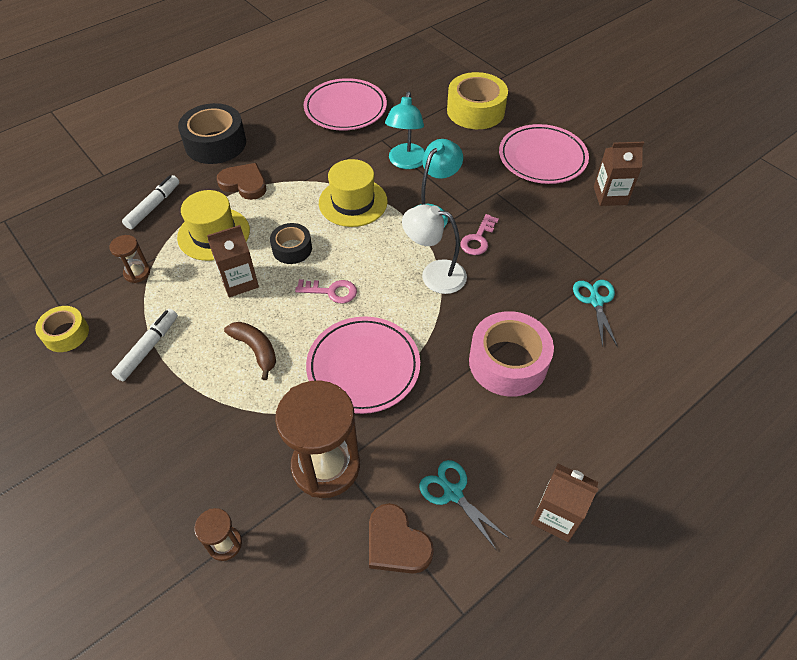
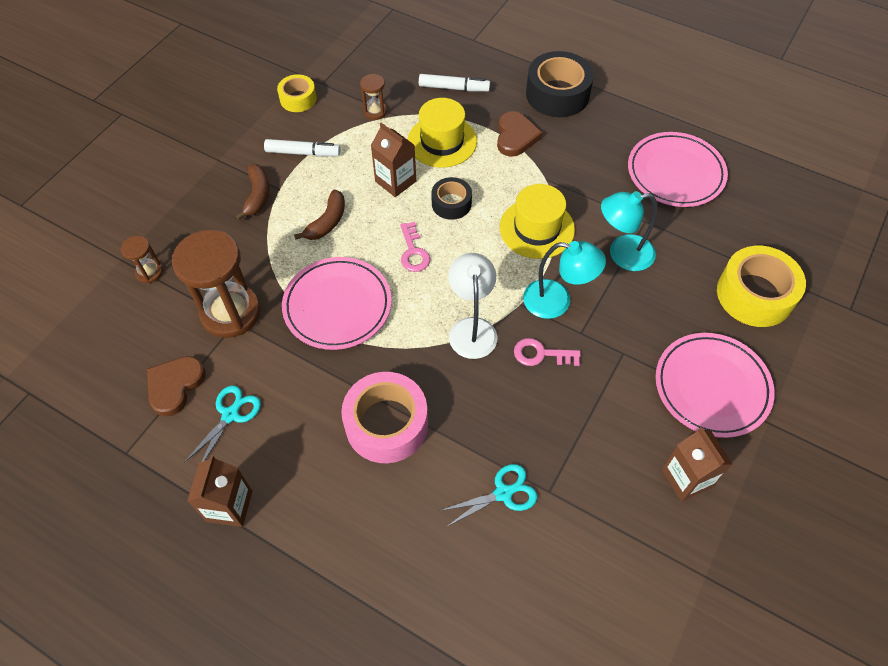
camera: 70 degrees right, 5 degrees up
(180, 405) = (257, 195): none -> brown banana

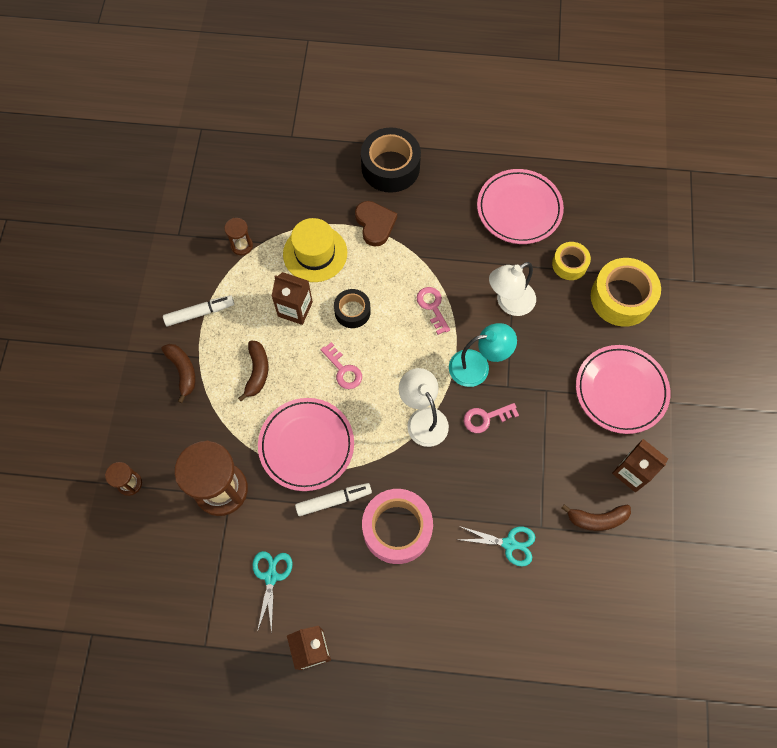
camera: 25 degrees left, 10 degrees up
(175, 386) = (212, 573): brown heart -> none
(298, 99) = (165, 259): yellow tape -> yellow tape (569, 264)
(454, 88) = (299, 194): white marker -> white marker (333, 500)
(503, 493) = (509, 544): turquoise scissors -> turquoise scissors turned 60 degrees clockwise
(537, 228) = (432, 307): yellow hat -> pink key
(620, 511) = (597, 519): none -> brown banana
(622, 254) = (509, 303): turquoise lamp -> white lamp

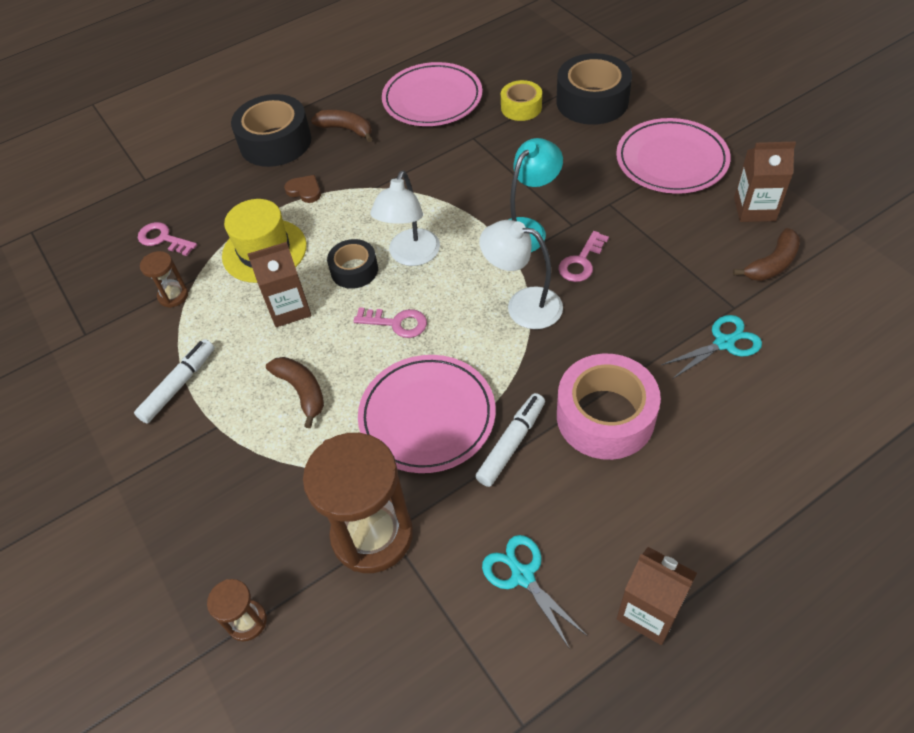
camera: 35 degrees left, 15 degrees down
(183, 371) = (209, 453): brown banana -> brown banana (346, 129)
(375, 224) = (305, 191): brown heart -> brown heart, size x0.63
(432, 307) = (431, 214): pink key -> pink key (163, 239)
(509, 303) = (500, 166): white lamp -> white lamp (411, 256)
(621, 298) = (592, 101): yellow tape -> black tape

